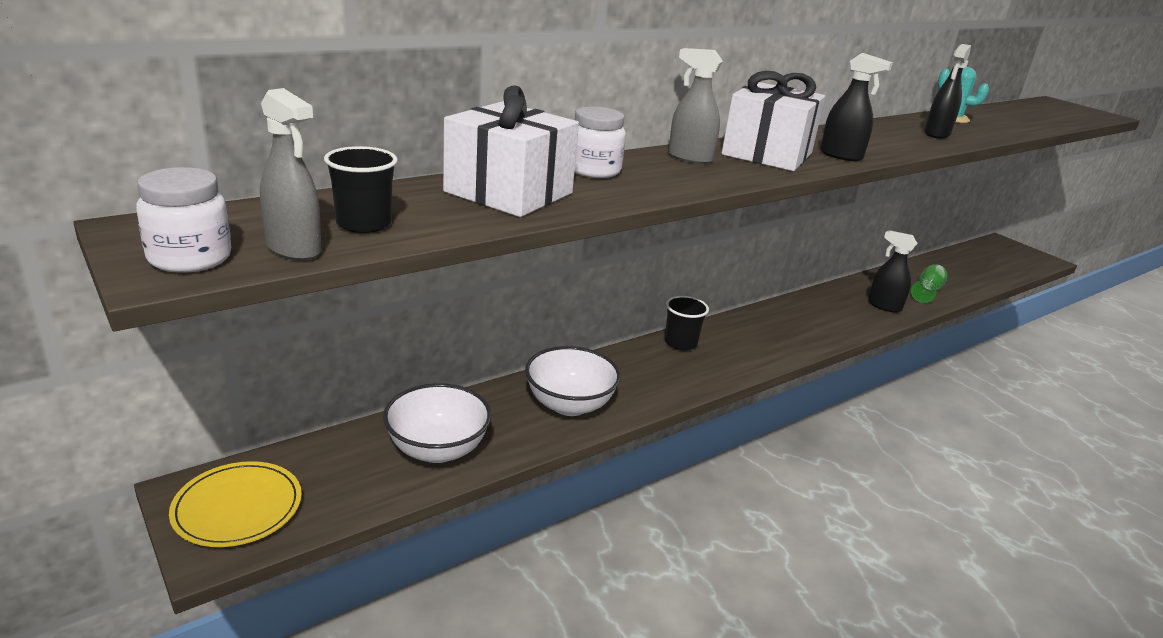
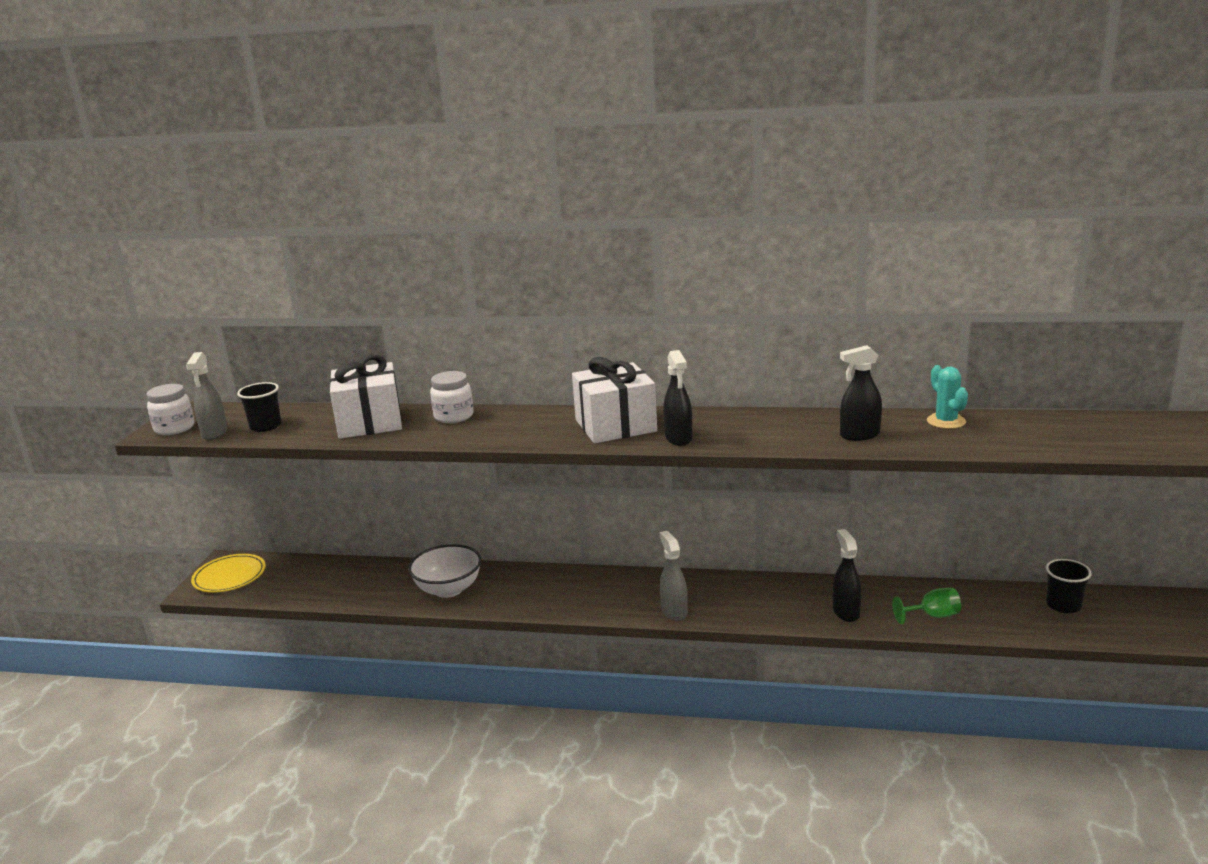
camera: 50 degrees right, 5 degrees down
(437, 449) = (343, 585): white bowl -> none
(680, 343) = (594, 578): black cup -> black cup (1063, 605)
(689, 158) = (543, 419): grey spray bottle -> grey spray bottle (674, 612)

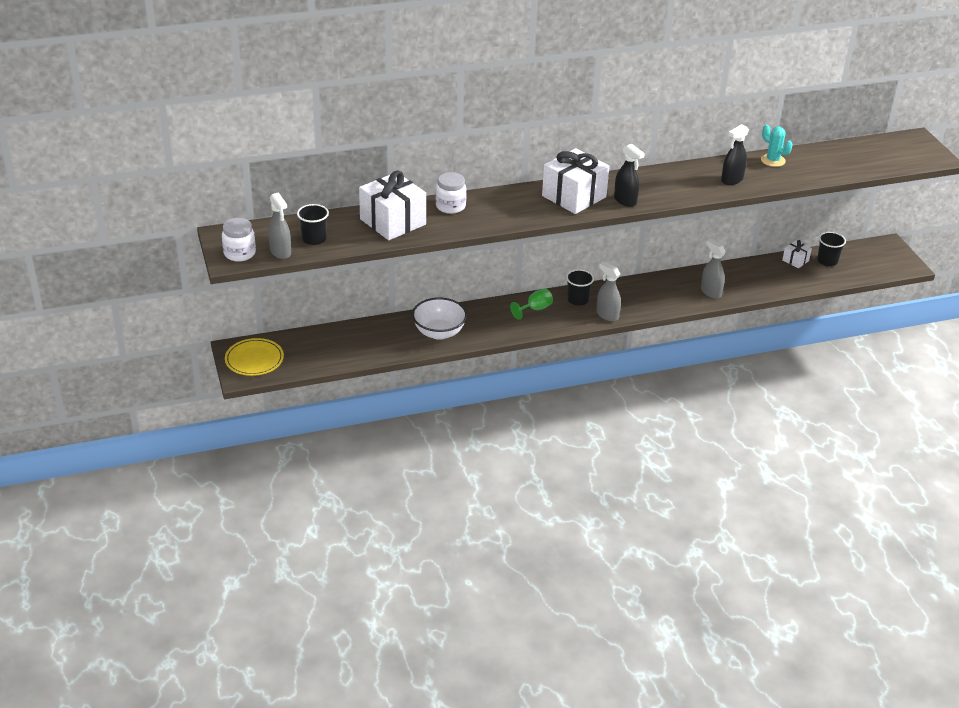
camera: 30 degrees left, 15 degrees up
(652, 586) = (578, 300): none -> black cup
(846, 612) = (710, 292): black spray bottle -> grey spray bottle
(932, 616) = (761, 284): green goblet -> green goblet (535, 309)
(1010, 595) = (795, 260): none -> white gift

